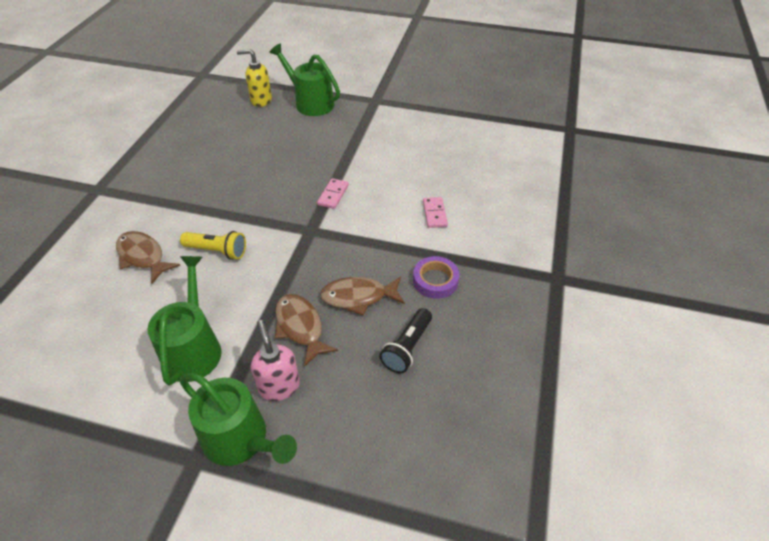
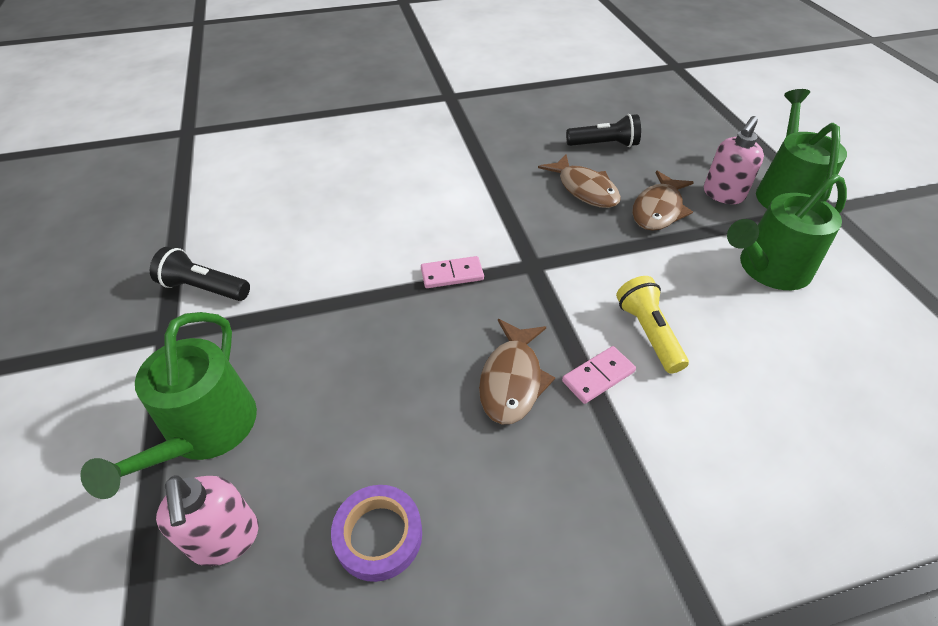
camera: 120 degrees left, 0 degrees up
(143, 256) = (742, 411): brown fish -> brown fish (512, 380)
(261, 100) = (225, 539): yellow soap dispenser -> pink soap dispenser
(398, 114) = (204, 288): none -> black flashlight
(434, 214) = (420, 181): pink domino -> pink domino (598, 376)
(435, 280) = (516, 153): purple tape -> purple tape (378, 535)

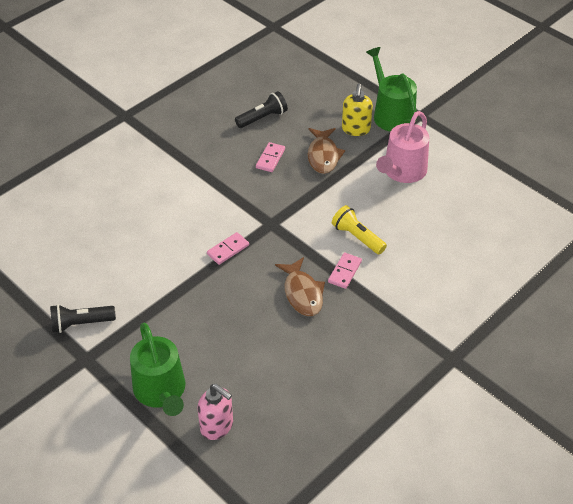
camera: 30 degrees left, 0 degrees up
(378, 535) = (287, 390): purple tape -> none
(584, 189) = (270, 158): brown fish -> pink domino
(723, 195) = (356, 129): pink soap dispenser -> yellow soap dispenser
(768, 269) = (402, 171): green watering can -> pink watering can

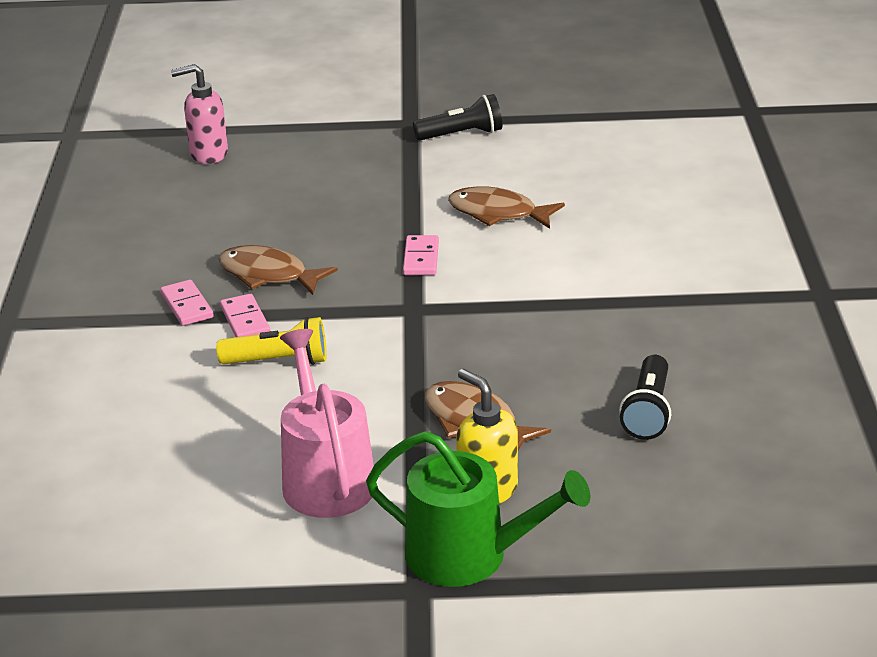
camera: 135 degrees right, 15 degrees down
(81, 323) = (462, 135): black flashlight -> black flashlight turned 45 degrees clockwise
(156, 250) = (498, 213): none -> brown fish
(161, 391) = (300, 144): green watering can -> none
(270, 158) = (541, 371): pink domino -> pink domino (187, 306)

